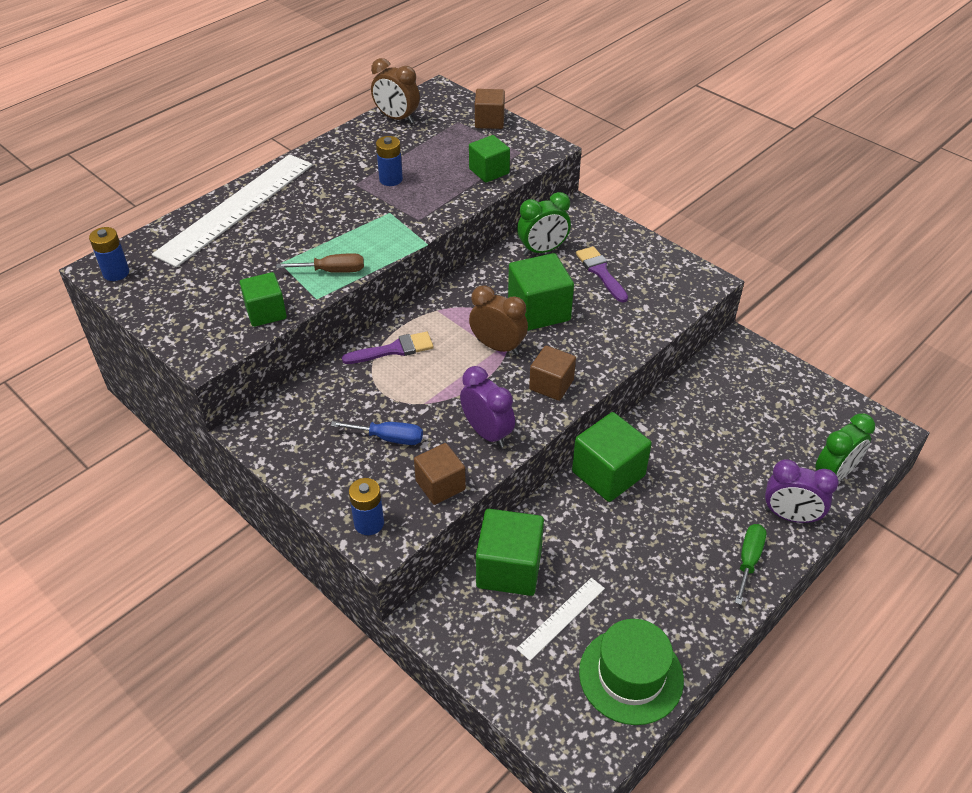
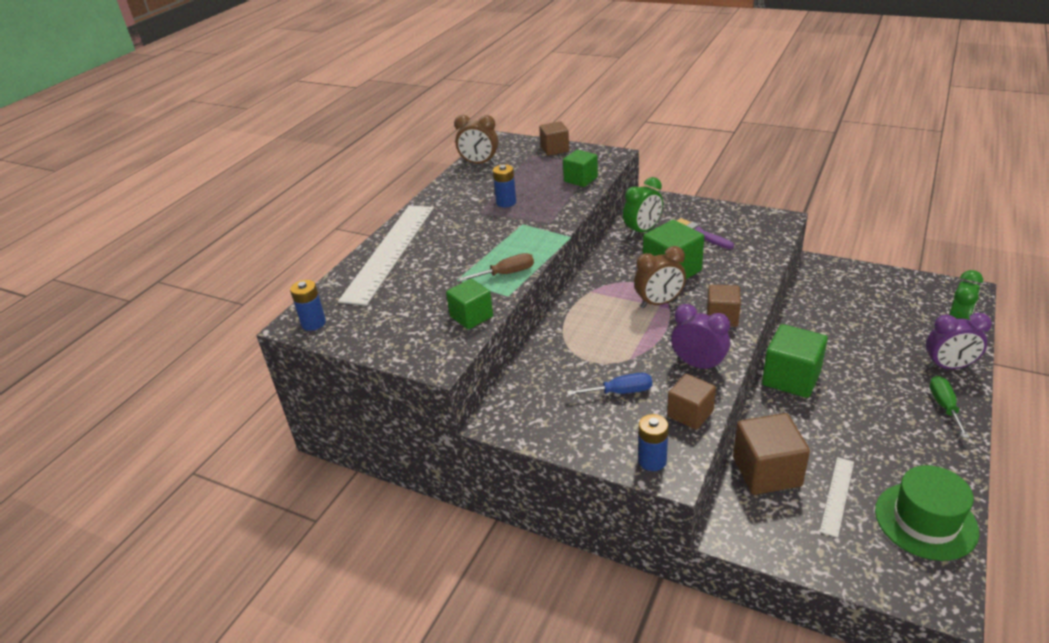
camera: 15 degrees left, 10 degrees down
(393, 350) = (576, 328): purple brush -> none
(498, 346) = (659, 303): brown clock -> brown clock turned 150 degrees clockwise
(509, 568) = (766, 471): green cube -> brown cube

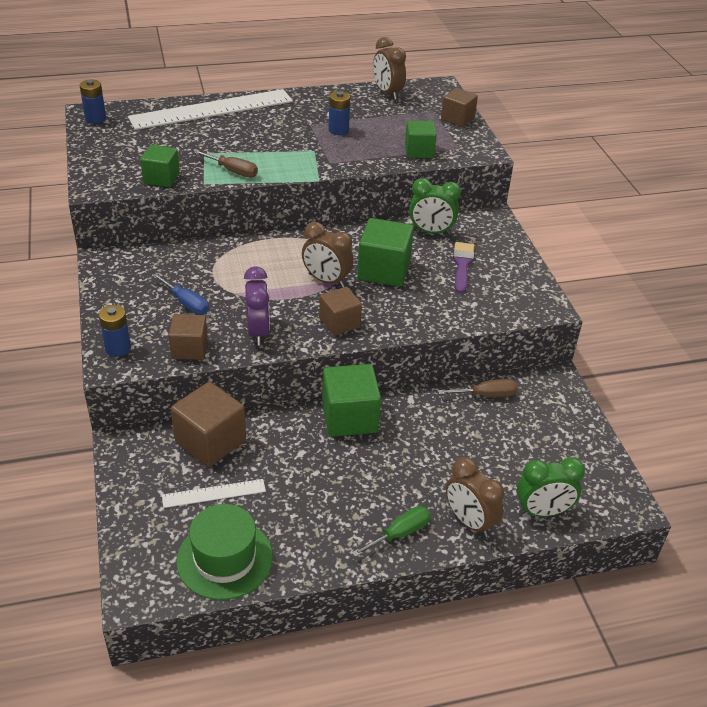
camera: 45 degrees right, 5 degrees up
(813, 301) = (486, 395): none -> brown screwdriver
(948, 366) = (469, 521): purple clock -> brown clock

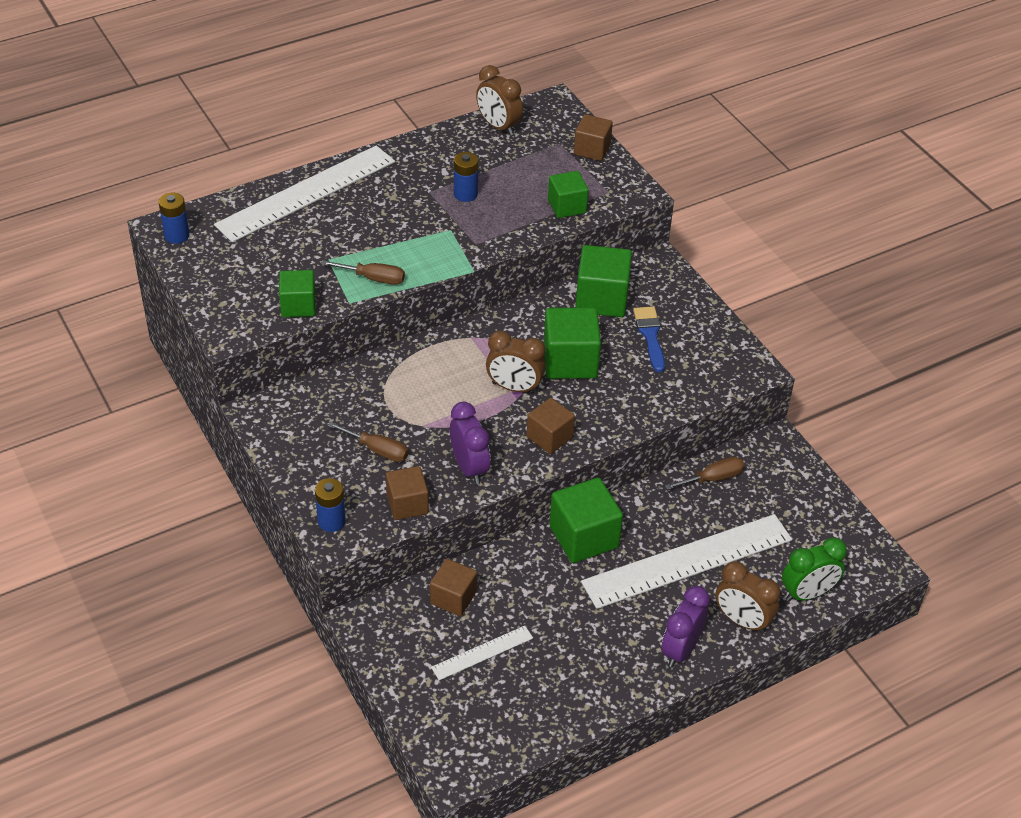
camera: 15 degrees left, 5 degrees up
(186, 303) = (377, 450): blue screwdriver -> brown screwdriver
(210, 441) = (453, 598): brown cube -> brown cube, size x0.64
(225, 559) = (523, 717): green hat -> none
(400, 533) = (680, 649): green screwdriver -> purple clock
(431, 232) = (601, 299): green clock -> green cube
(437, 458) = (688, 561): none -> white ruler
(462, 265) = (650, 335): purple brush -> blue brush

